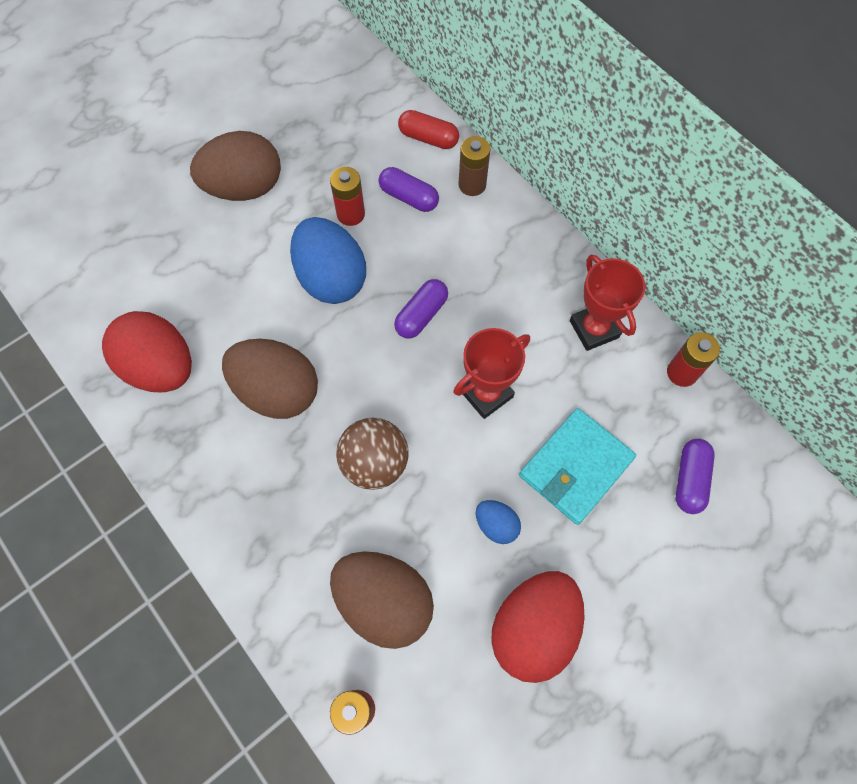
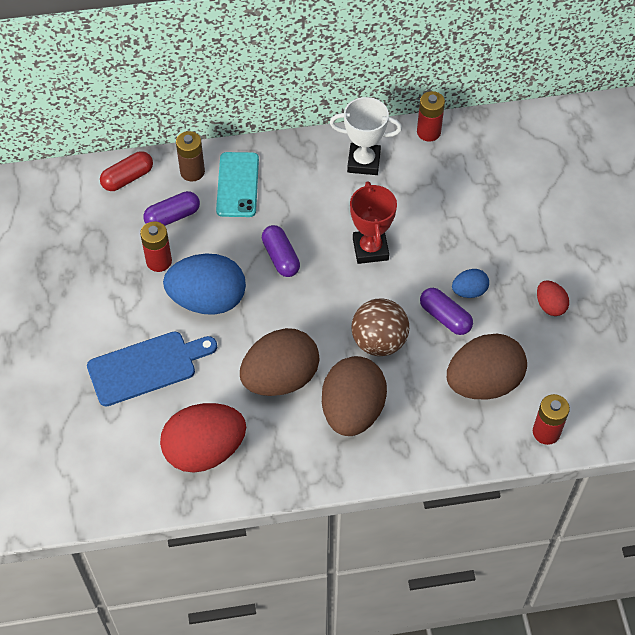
camera: 60 degrees left, 10 degrees down
(227, 269) = (147, 367): none -> blue cutting board
(244, 188) = (77, 322): brown egg -> brown egg (352, 411)
(483, 231) = (238, 185): none -> turquoise phone
(533, 628) = (550, 306): red egg -> red egg, size x0.48
(575, 467) = (457, 226): turquoise wallet -> none
(594, 329) = (363, 162): red trophy -> white trophy
(690, 479) = (504, 169): purple capsule -> purple capsule (445, 317)

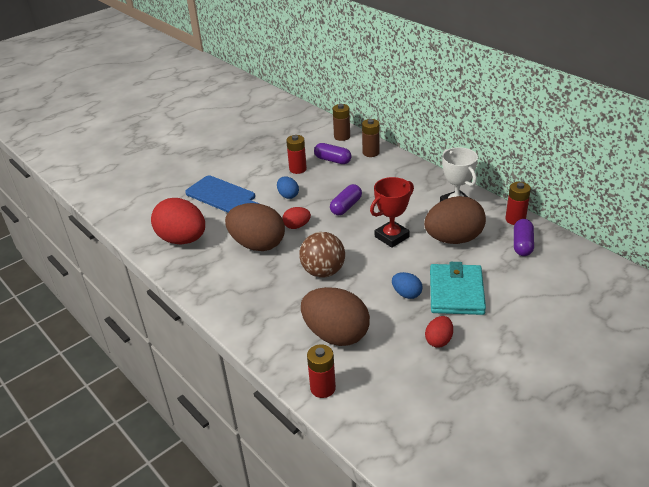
camera: 60 degrees right, 20 degrees down
(128, 178) = (342, 137): red capsule -> brown battery
(208, 300) = (288, 195): blue egg -> blue egg, size x0.48
(238, 185) = (380, 170): turquoise phone -> none
(277, 323) = (297, 226): none -> red egg
(352, 411) = (259, 284): brown egg -> brown egg (453, 239)
(445, 317) = (373, 292): purple capsule -> purple capsule (522, 244)
(497, 251) = (456, 292): none -> turquoise wallet

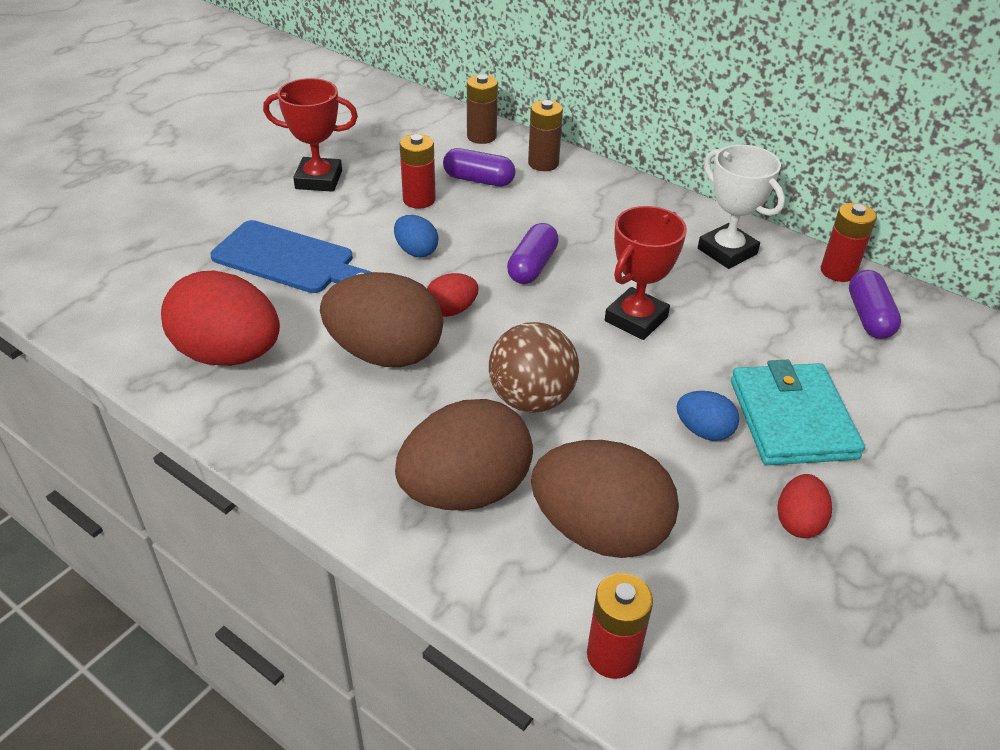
camera: 15 degrees left, 5 degrees up
(249, 156) = (319, 180): none -> red trophy
(453, 239) = (747, 315): brown egg -> brown egg (465, 491)

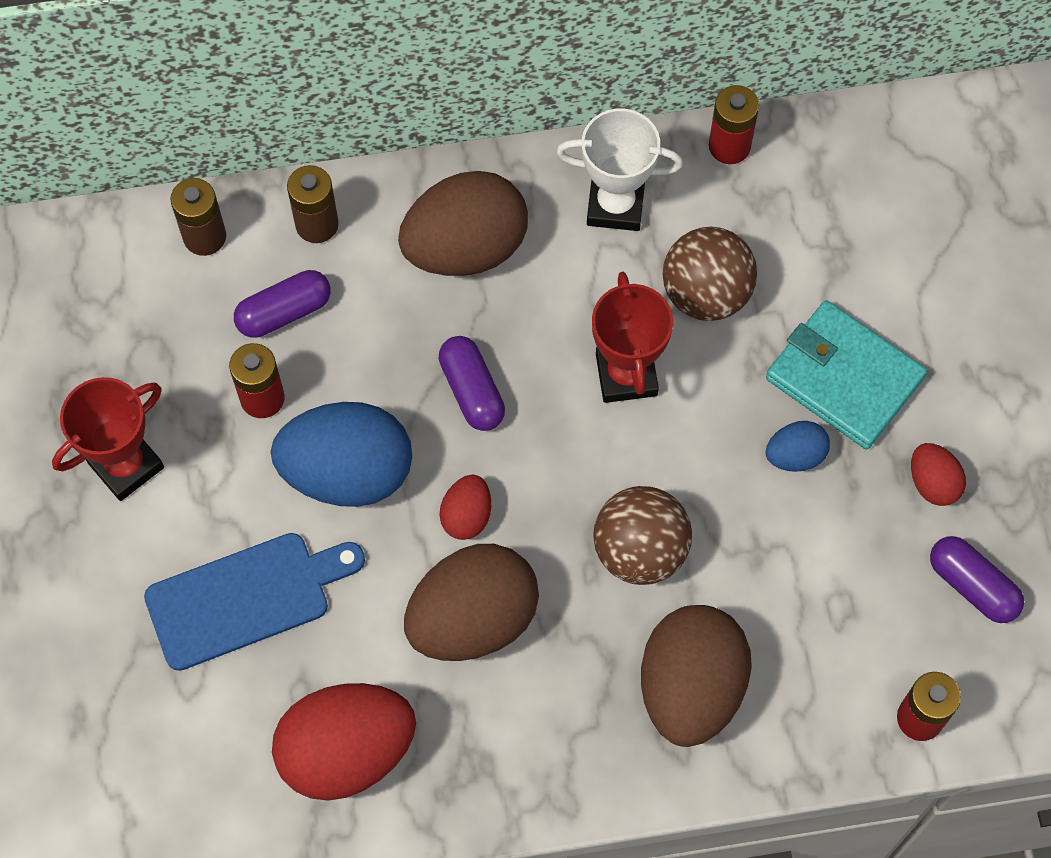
camera: 45 degrees left, 25 degrees up
(416, 251) = (347, 472): blue egg -> blue egg, size x2.09
(600, 531) = (816, 627): brown egg -> brown egg (465, 248)
(738, 319) = (706, 293): none -> brown ball
(869, 317) = (802, 189): purple capsule -> purple capsule (972, 585)

